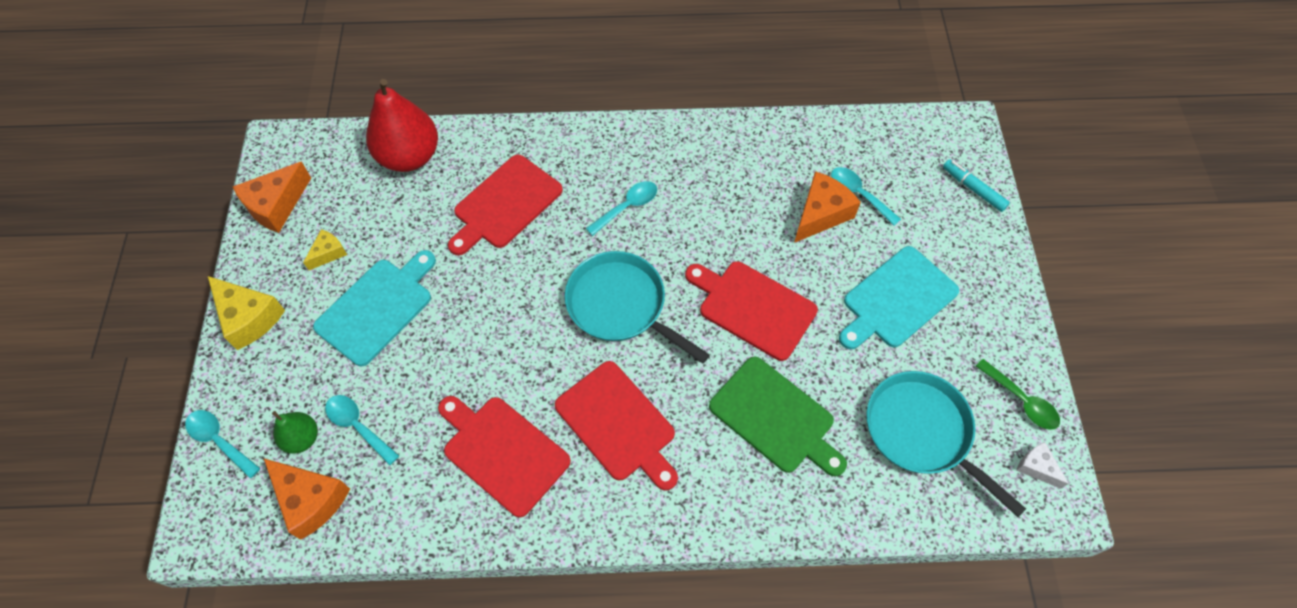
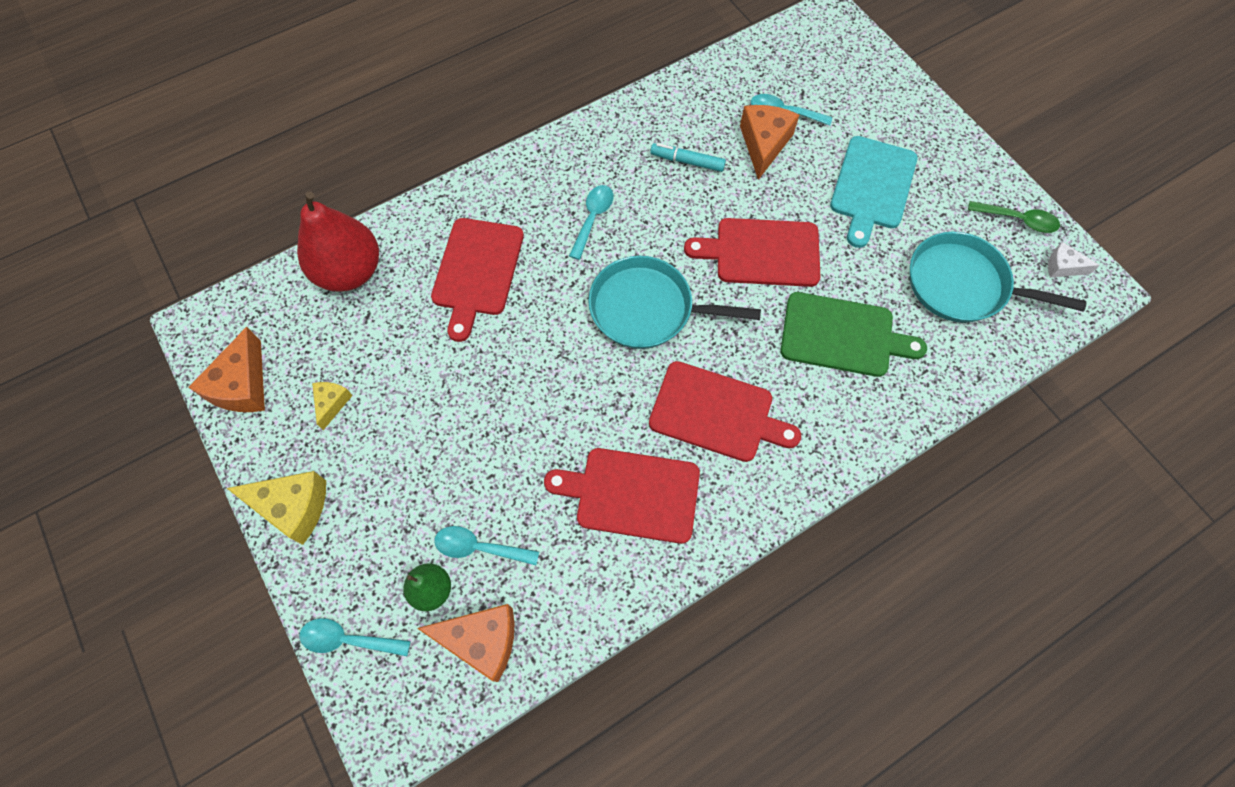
camera: 30 degrees left, 5 degrees up
(377, 308) = (420, 429): turquoise cutting board -> none
(973, 189) = (870, 65): turquoise marker -> turquoise marker (687, 161)

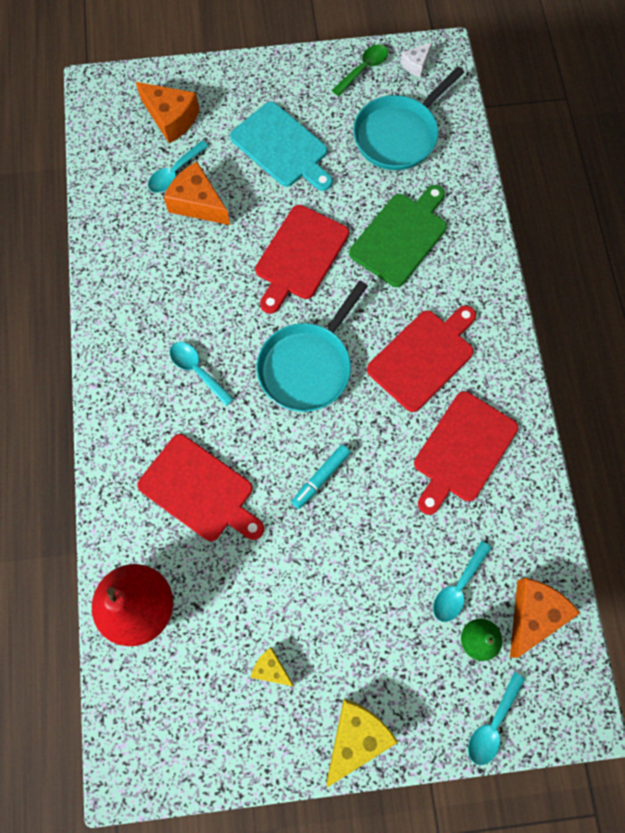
camera: 65 degrees left, 5 degrees up
(242, 385) = (212, 749): orange cheese -> orange cheese (171, 118)
(687, 161) = (181, 269): turquoise marker -> turquoise marker (321, 478)

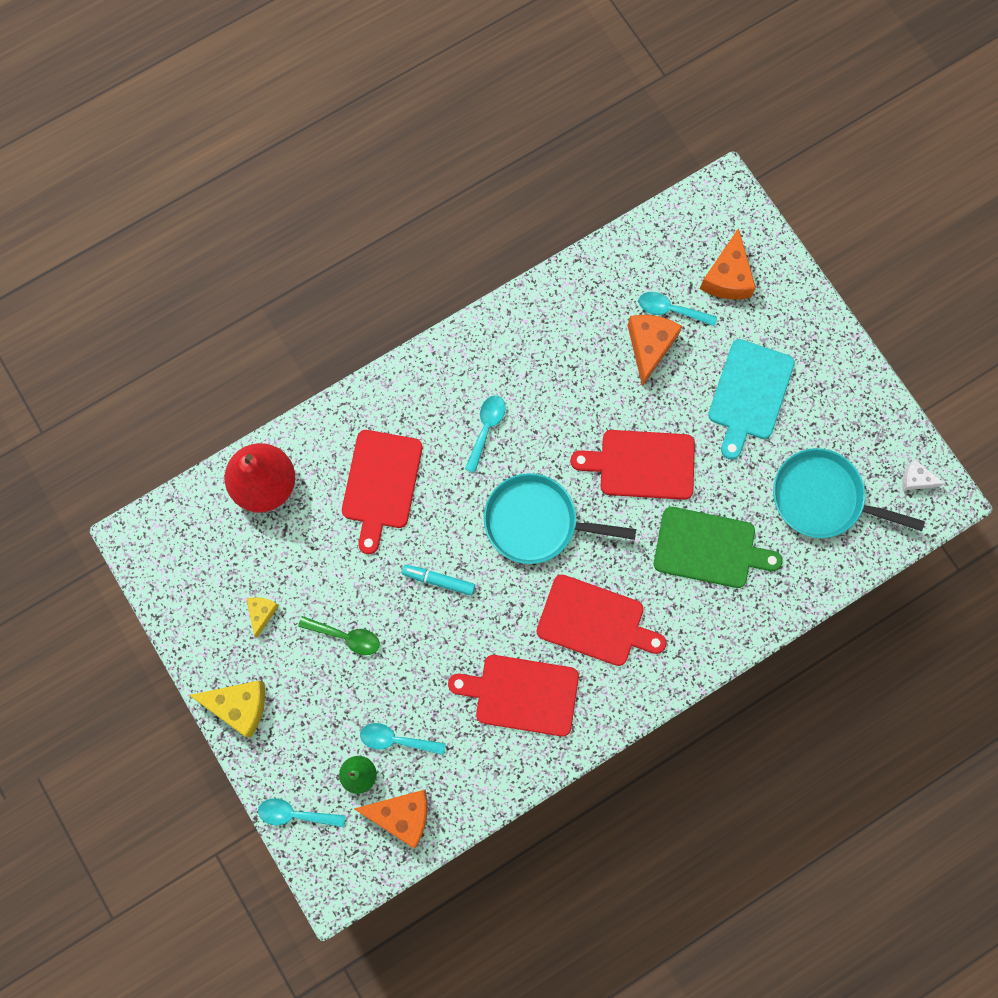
camera: 65 degrees right, 5 degrees up
(363, 69) = (882, 430): green spoon -> green spoon (346, 636)

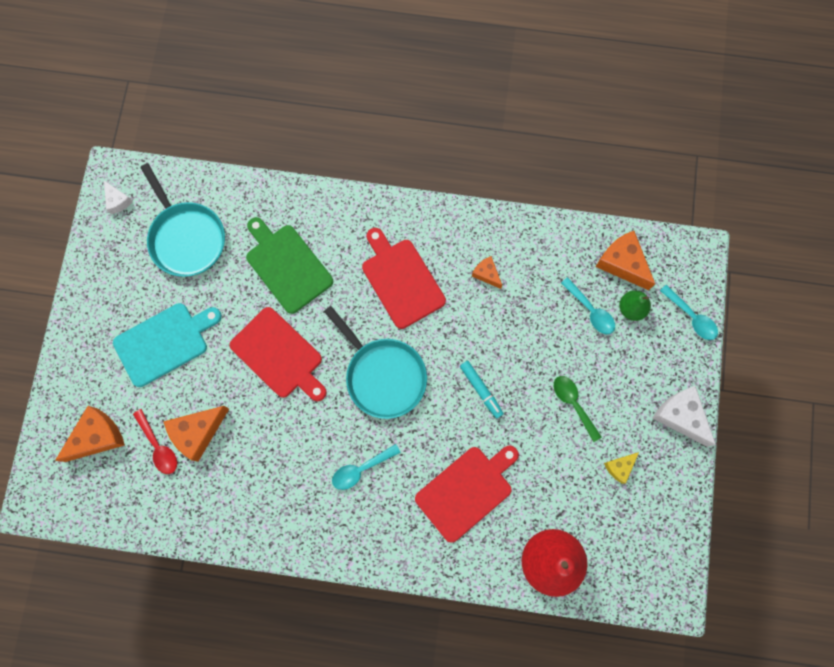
camera: 140 degrees left, 0 degrees up
(239, 705) = (680, 416): yellow cheese -> white cheese
(521, 694) = (486, 274): red cutting board -> orange cheese
(670, 310) = (158, 446): turquoise spoon -> red spoon

